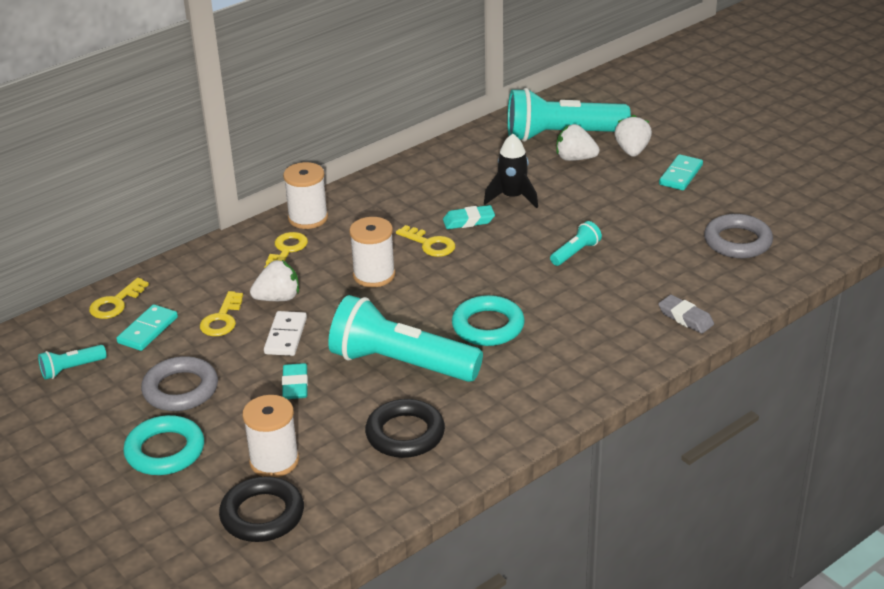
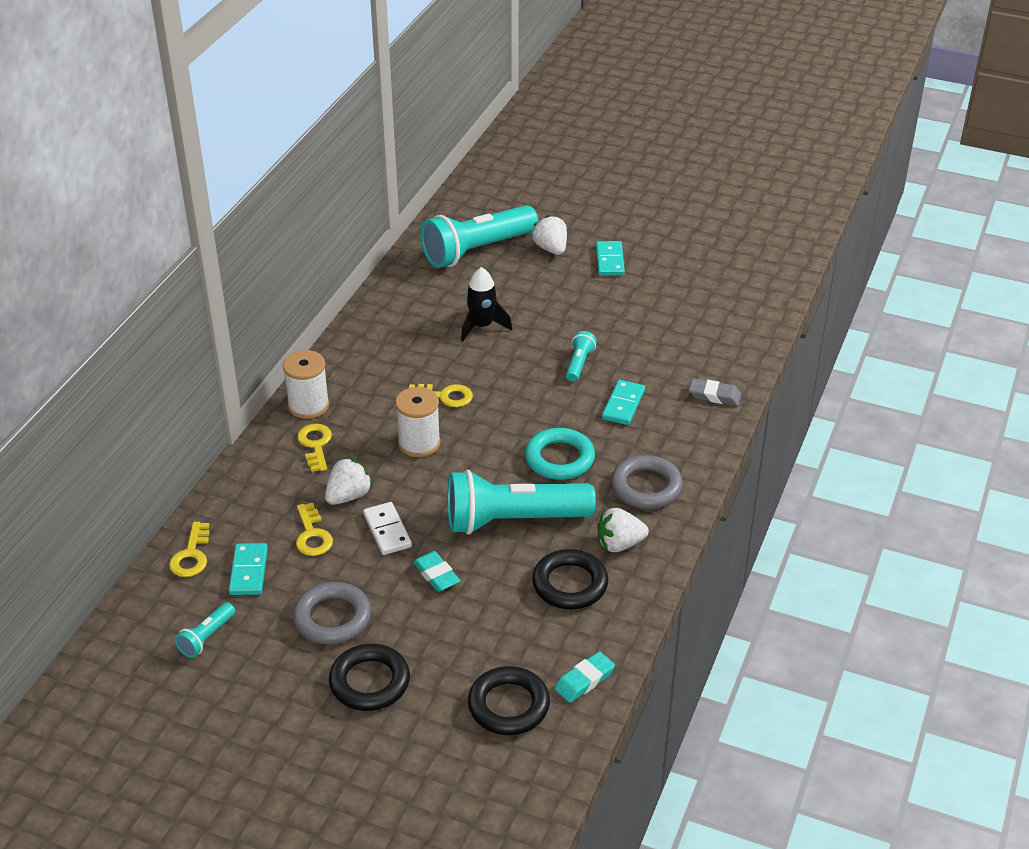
camera: 30 degrees left, 5 degrees up
(165, 451) = (369, 682): turquoise ring -> black ring
(274, 461) = (477, 652): white spool -> none
(468, 221) = (461, 362): turquoise eraser -> turquoise eraser (584, 680)
(575, 158) = (507, 270): white strawberry -> white strawberry (619, 544)
(587, 299) = (623, 405): none -> turquoise domino
(737, 241) = (703, 311): grey ring -> grey ring (646, 487)

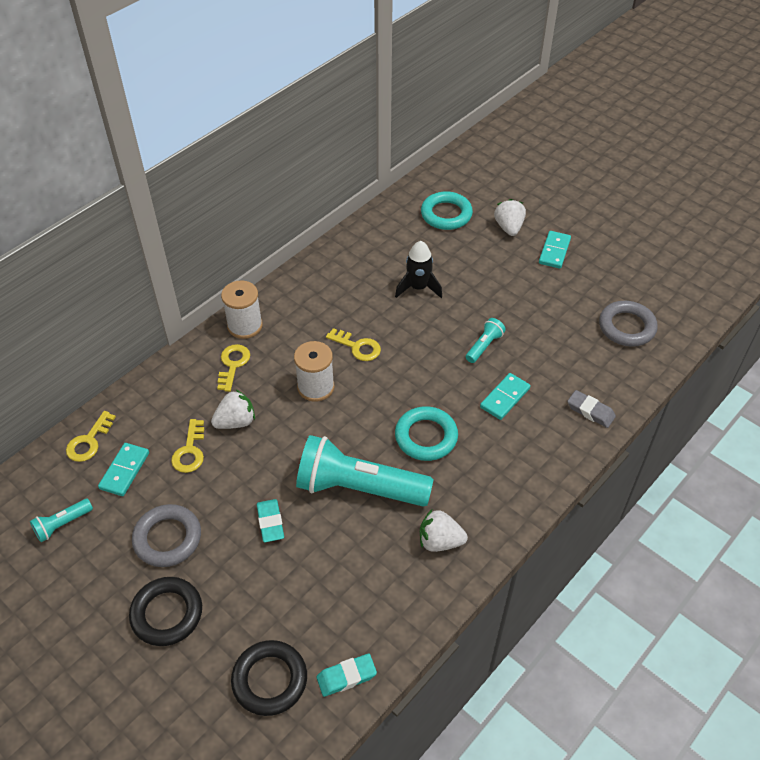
camera: 20 degrees right, 10 degrees up
(387, 531) = (251, 465): white domino -> none
(477, 250) = (446, 214): turquoise flashlight -> turquoise ring
(570, 584) = (378, 569): black ring -> none
(646, 487) = (489, 488): grey ring -> grey ring (626, 327)

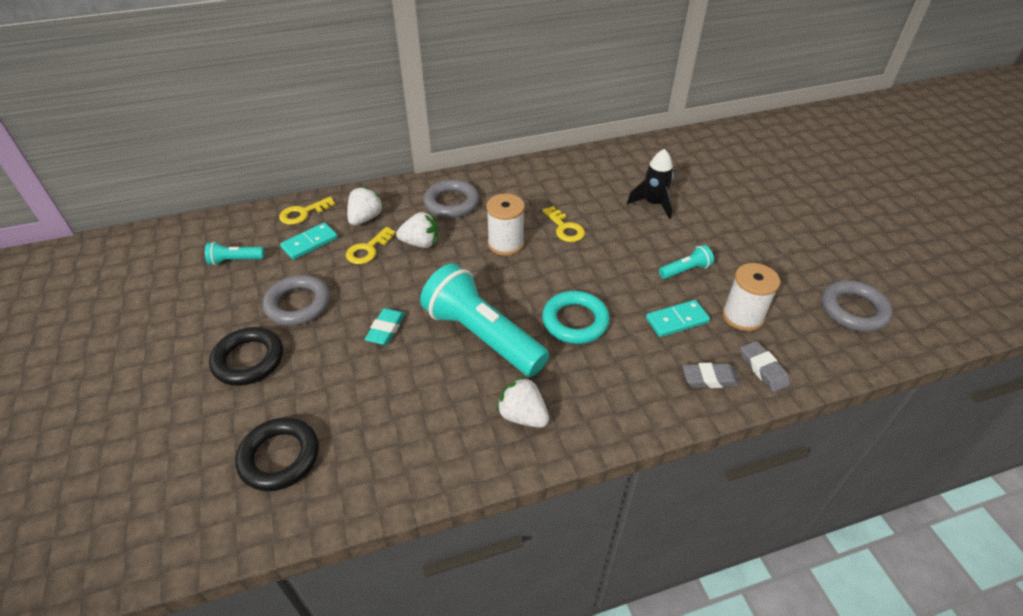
camera: 30 degrees right, 5 degrees down
(233, 364) = (451, 203): yellow key -> grey ring
(245, 326) = (482, 180): white spool -> white spool (742, 316)
(346, 676) = (345, 492): turquoise eraser -> none
(446, 214) = (718, 160): turquoise ring -> none
(509, 227) = (774, 188): white strawberry -> white strawberry (365, 218)
(554, 251) = (811, 220): turquoise domino -> none
(557, 439) = (709, 378): none -> grey eraser

